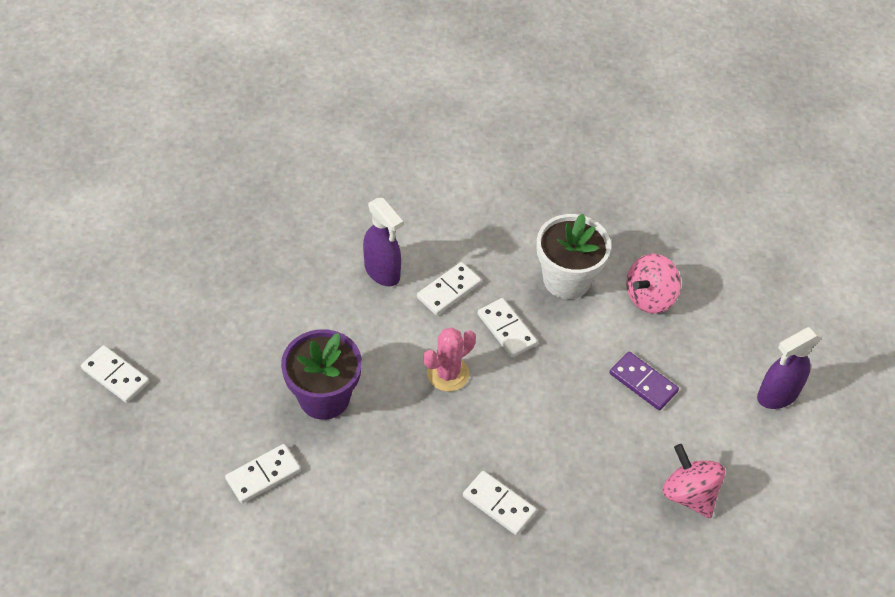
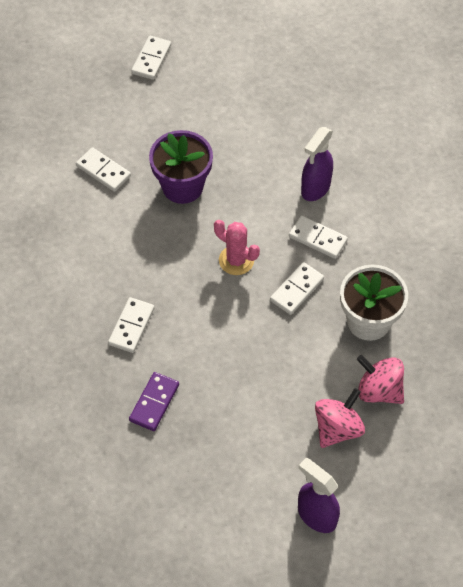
camera: 75 degrees right, 5 degrees up
(643, 382) = (286, 404): purple domino -> purple domino (154, 403)
(689, 494) = (189, 461): pink spinning top -> pink spinning top (337, 428)

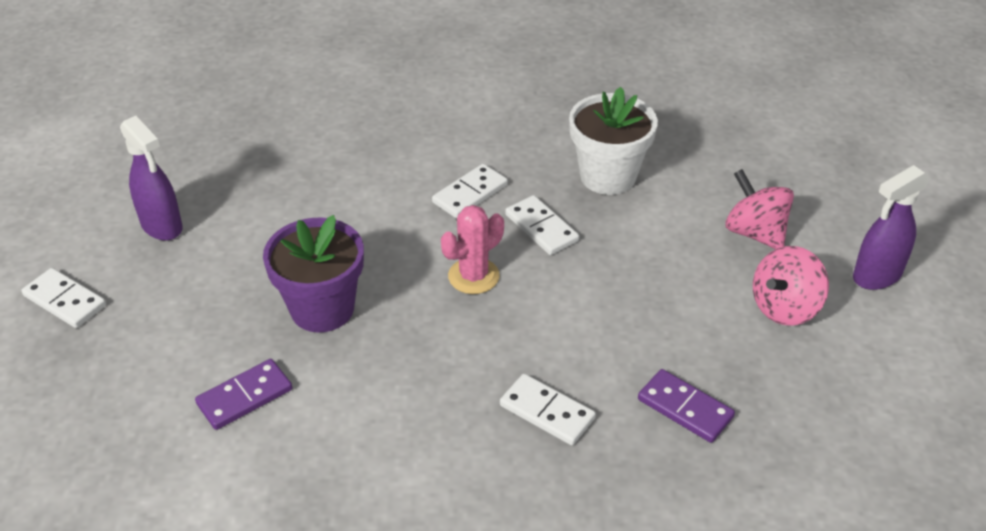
camera: 75 degrees left, 15 degrees down
(103, 171) = (245, 397): white domino -> purple domino
(315, 188) = (391, 180): purple spray bottle -> purple spray bottle (162, 226)
(379, 390) = (707, 188): pink spinning top -> pink spinning top (784, 307)

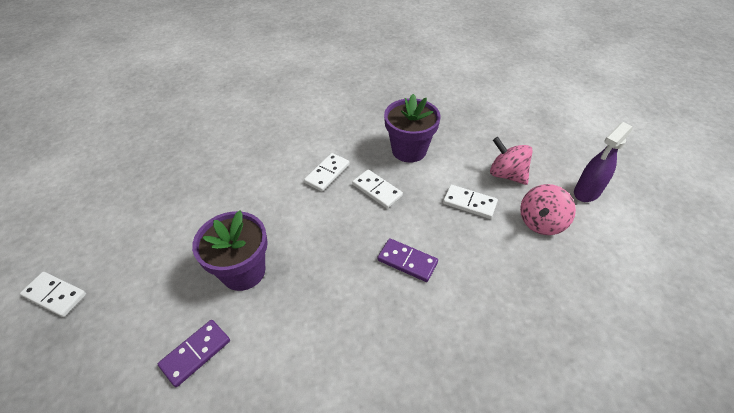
camera: 10 degrees left, 5 degrees up
(162, 226) = (124, 226): purple spray bottle -> none
(473, 276) = (341, 231): pink cactus -> none
(547, 412) = (413, 327): white domino -> white domino (469, 203)
(608, 176) = (409, 150): white flower pot -> purple flower pot
(685, 408) = (503, 307): purple domino -> purple domino (407, 261)

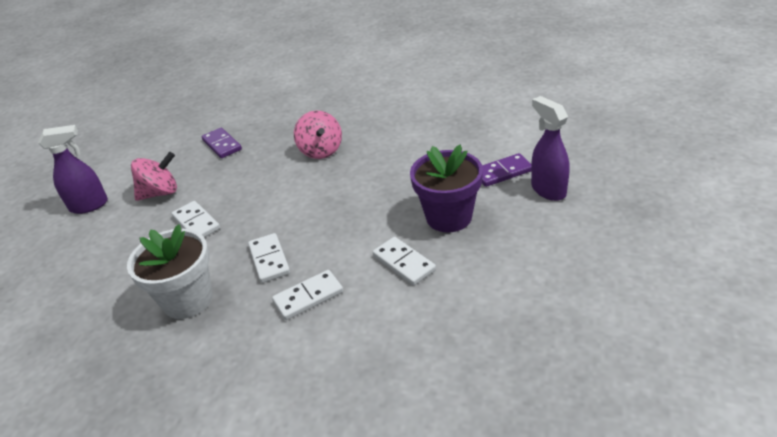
camera: 150 degrees left, 10 degrees down
(55, 295) = (650, 240): white domino -> white domino (404, 263)
(144, 337) = (548, 190): none -> purple spray bottle
(407, 261) = (298, 192): purple domino -> purple domino (222, 145)
(409, 150) = (188, 300): purple flower pot -> white flower pot
(506, 174) = (128, 240): pink spinning top -> pink spinning top (321, 151)

